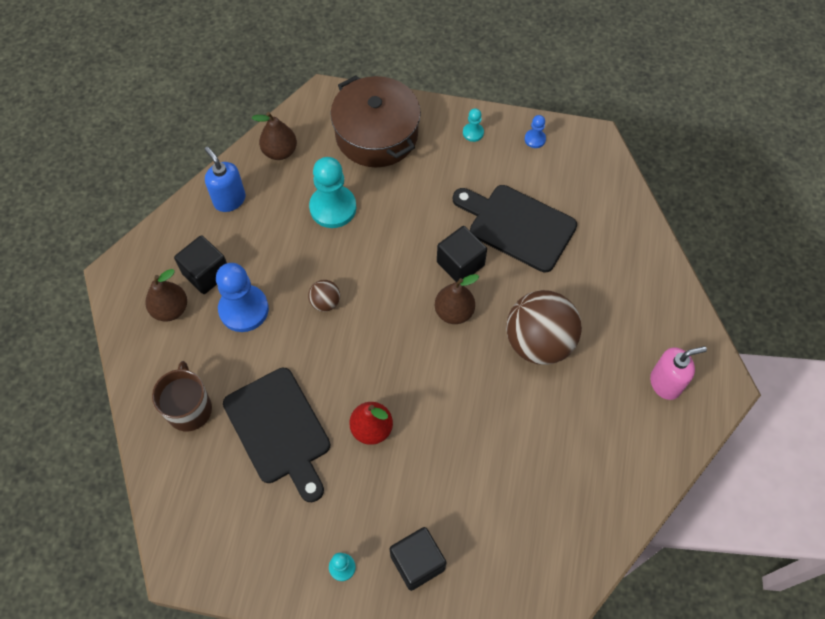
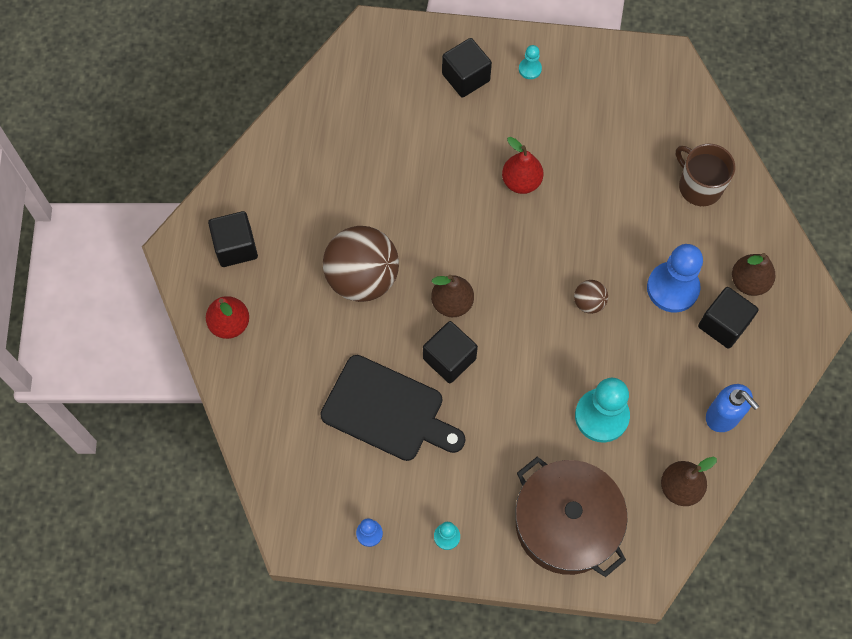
camera: 175 degrees right, 5 degrees up
(189, 408) = (699, 186): brown mug -> brown mug turned 150 degrees clockwise
(279, 430) = (608, 174): black cutting board -> none
(663, 309) = (230, 324): none -> red pear
(665, 383) = (236, 247): pink soap dispenser -> black cube

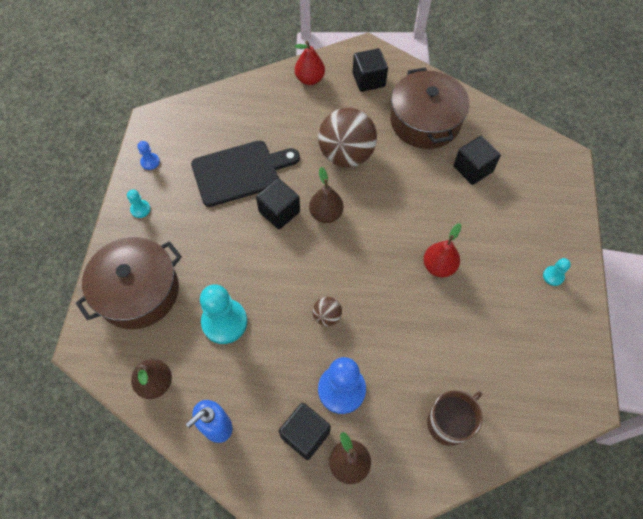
camera: 90 degrees right, 5 degrees down
(310, 181) = (425, 121): none -> brown pot
(388, 410) = (240, 172): black cutting board -> black cutting board turned 135 degrees counterclockwise
(465, 77) = (535, 225): black cube -> black cube (473, 169)

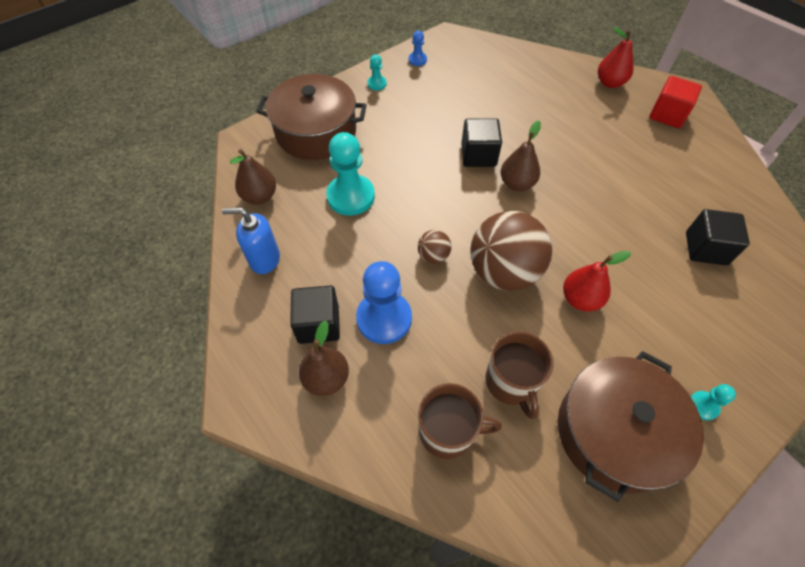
camera: 45 degrees right, 5 degrees down
(240, 172) = (477, 108): black cutting board -> none
(346, 155) = (583, 155): brown ball -> brown ball (503, 272)
(368, 80) = (667, 115): black cube -> red cube
(425, 121) = (693, 179): brown pot -> brown pot (614, 432)
(452, 358) = (511, 382): none -> brown mug

